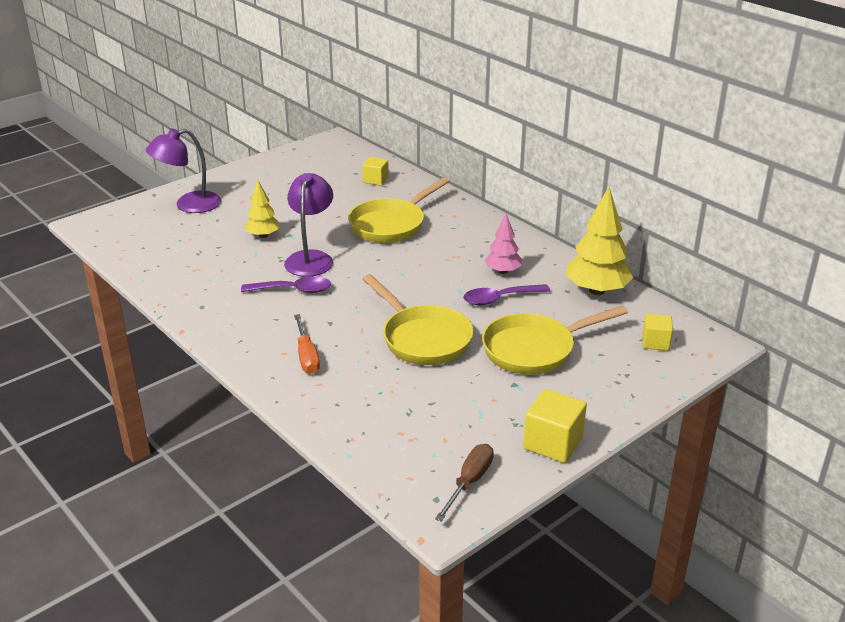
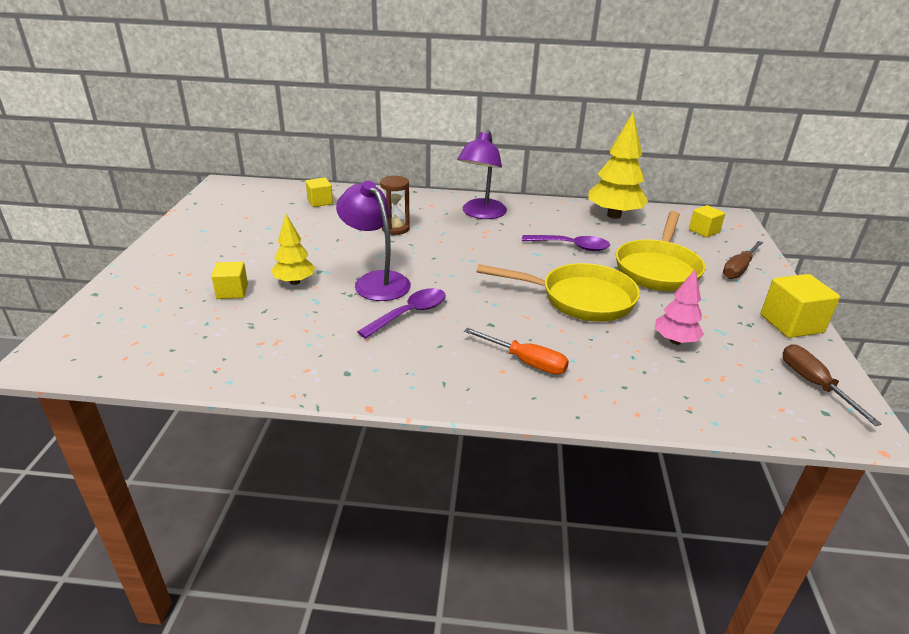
camera: 45 degrees left, 0 degrees up
(189, 205) = (159, 287): purple lamp -> purple lamp (481, 214)
(220, 226) = (232, 291): none -> yellow cube
(391, 225) = (395, 229): yellow pan -> brown hourglass
(499, 299) = (571, 246): purple spoon -> purple spoon turned 105 degrees counterclockwise
(503, 271) = (537, 228): pink tree -> pink tree (675, 341)
(610, 386) = (739, 269): none -> brown screwdriver

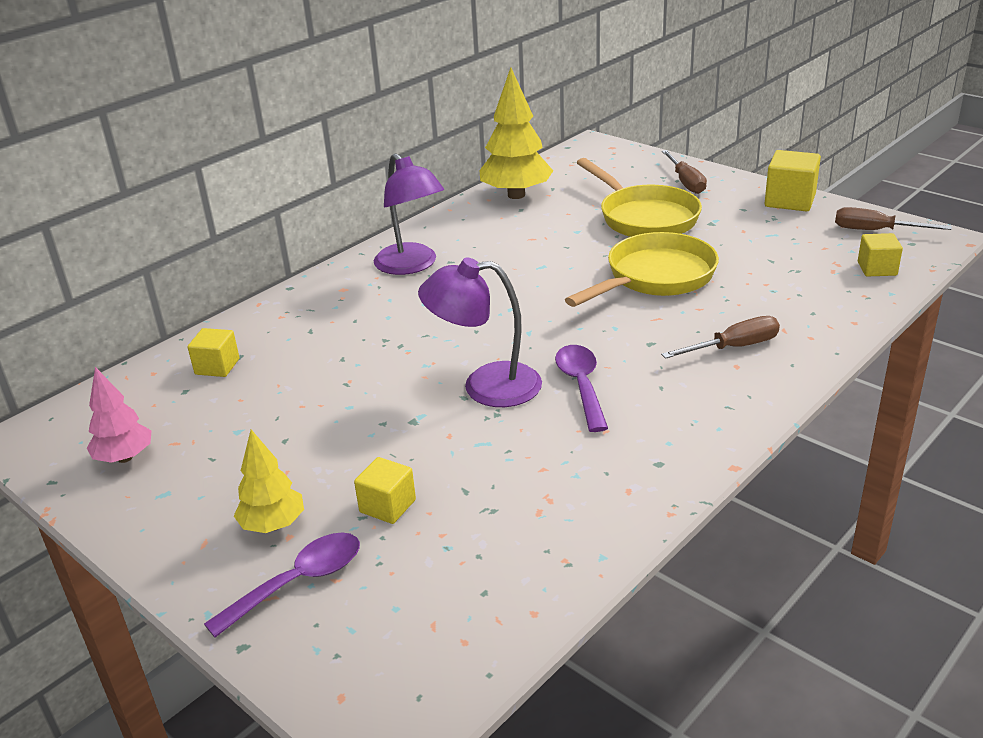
camera: 50 degrees left, 0 degrees up
(295, 282) = (419, 447): yellow tree -> yellow tree (273, 525)
(395, 229) = (373, 333): brown hourglass -> none
(526, 361) = (733, 347): orange screwdriver -> brown screwdriver
(571, 246) = (551, 242): purple spoon -> purple spoon (298, 582)
(675, 341) = (767, 260): pink tree -> pink tree (125, 458)
(704, 231) = (603, 167): yellow cube -> yellow cube (877, 269)

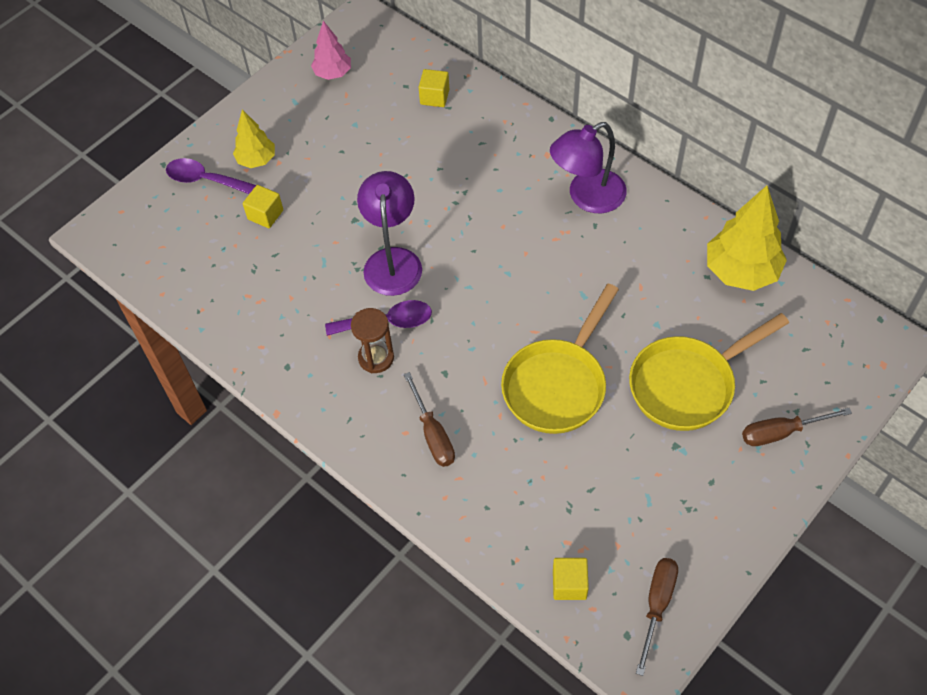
camera: 90 degrees right, 25 degrees up
(298, 582) = (206, 180): purple spoon -> purple spoon turned 150 degrees clockwise
(636, 391) = (376, 358): none -> brown hourglass
(655, 278) = (558, 385): yellow pan -> yellow pan turned 75 degrees clockwise
(790, 200) = (734, 532): yellow cube -> none

